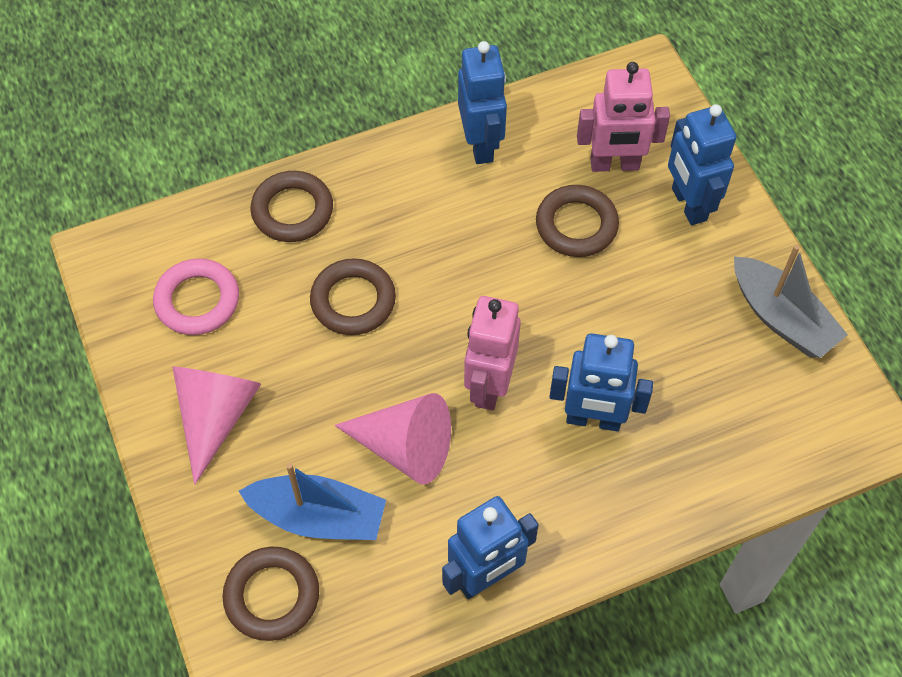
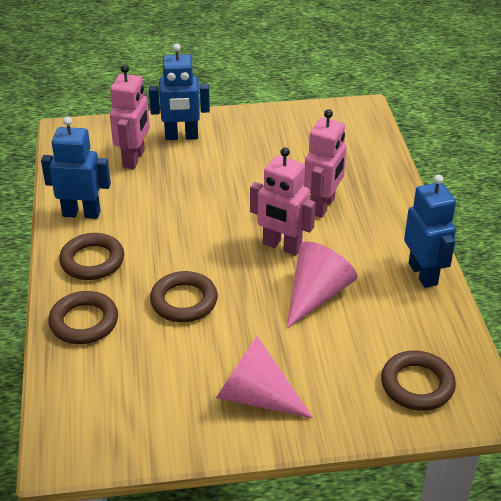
camera: 75 degrees left, 20 degrees down
(197, 301) = (142, 393): pink ring -> none
(318, 517) = (359, 349): blue boat -> none
(576, 225) = (173, 184): brown ring -> brown ring (92, 261)
(593, 419) = (323, 206): blue robot -> pink robot
(781, 318) = (279, 121): grey boat -> none

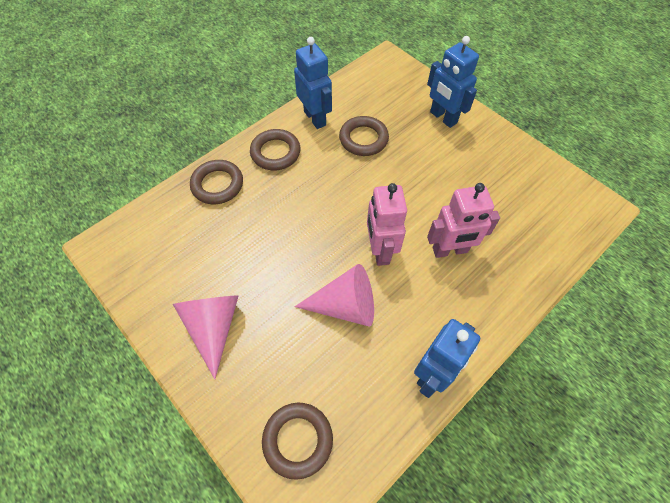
camera: 55 degrees right, 20 degrees up
(134, 159) = (393, 108): pink robot -> none
(184, 301) = (276, 226): brown ring -> brown ring (363, 139)

